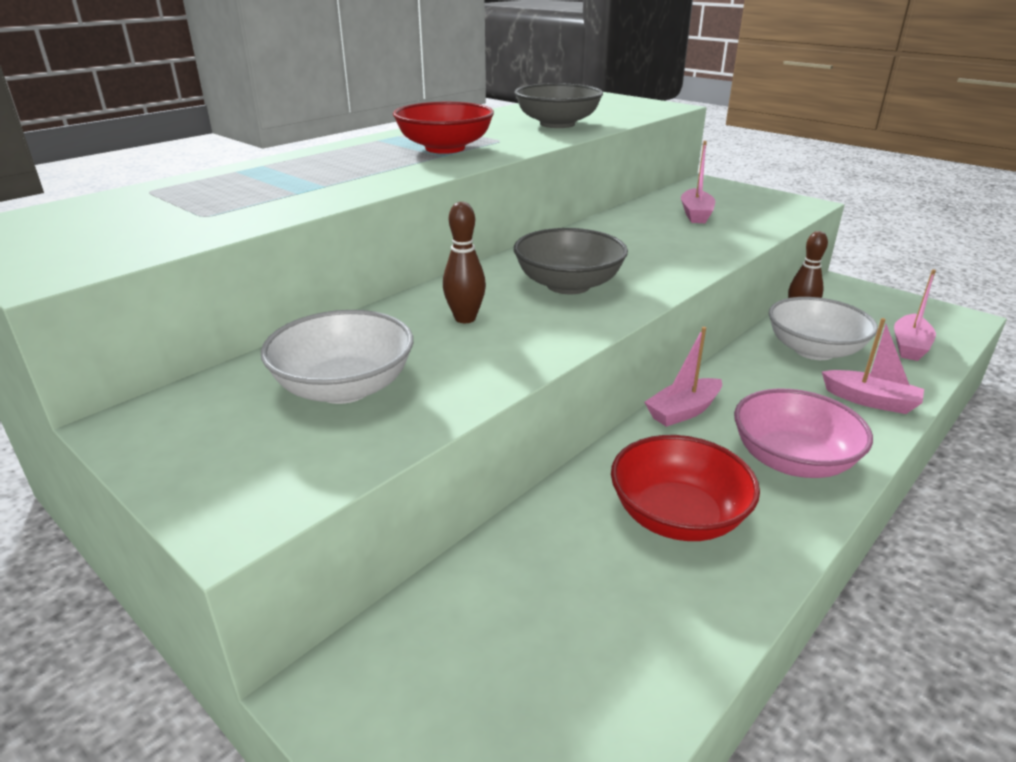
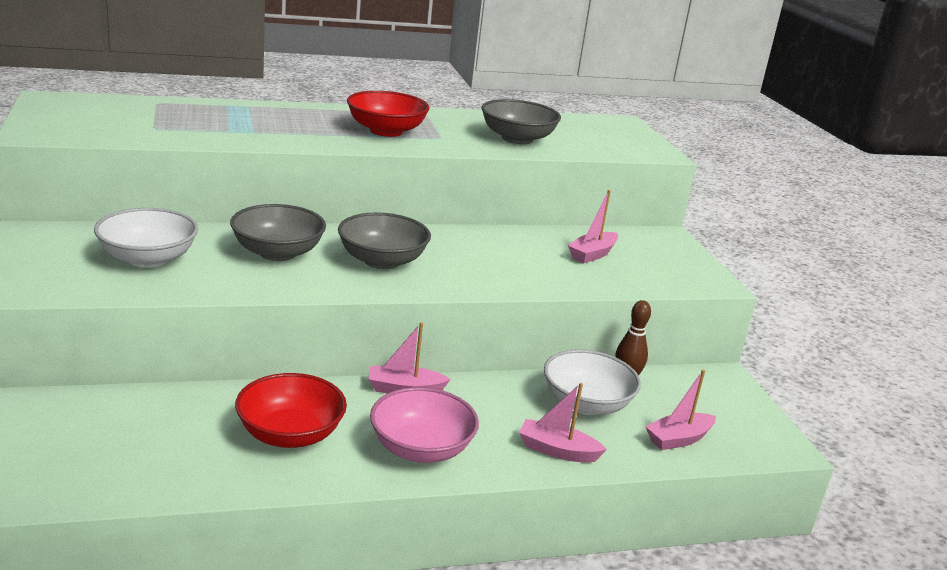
camera: 30 degrees right, 5 degrees down
(465, 318) = (277, 253): brown bowling pin -> grey bowl
(870, 401) = (557, 450): pink boat -> pink boat turned 135 degrees clockwise

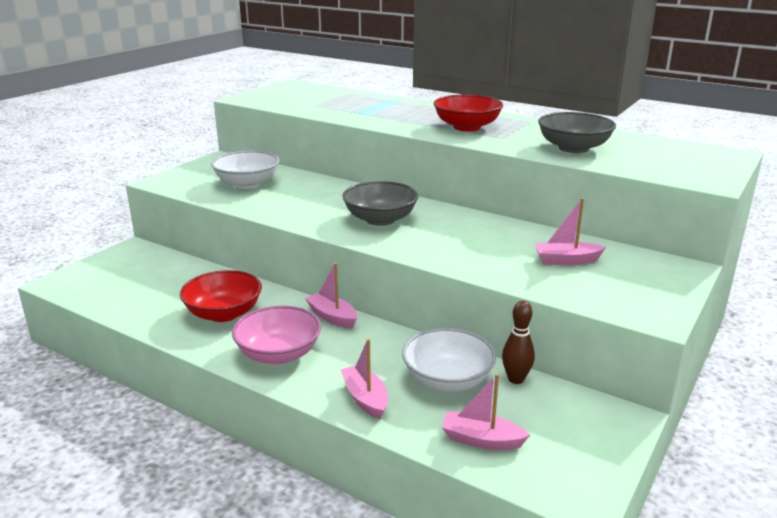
camera: 50 degrees right, 0 degrees up
(277, 253) = (323, 198): grey bowl -> none

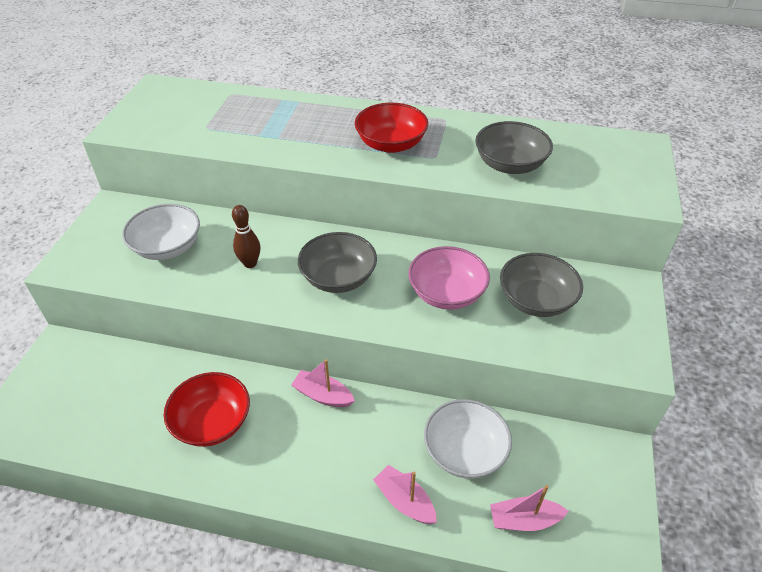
camera: 20 degrees left, 20 degrees up
(279, 354) = (296, 466): pink bowl -> pink bowl (446, 293)
(516, 379) = (520, 431): brown bowling pin -> brown bowling pin (250, 263)
(566, 260) = (536, 300): pink boat -> grey bowl

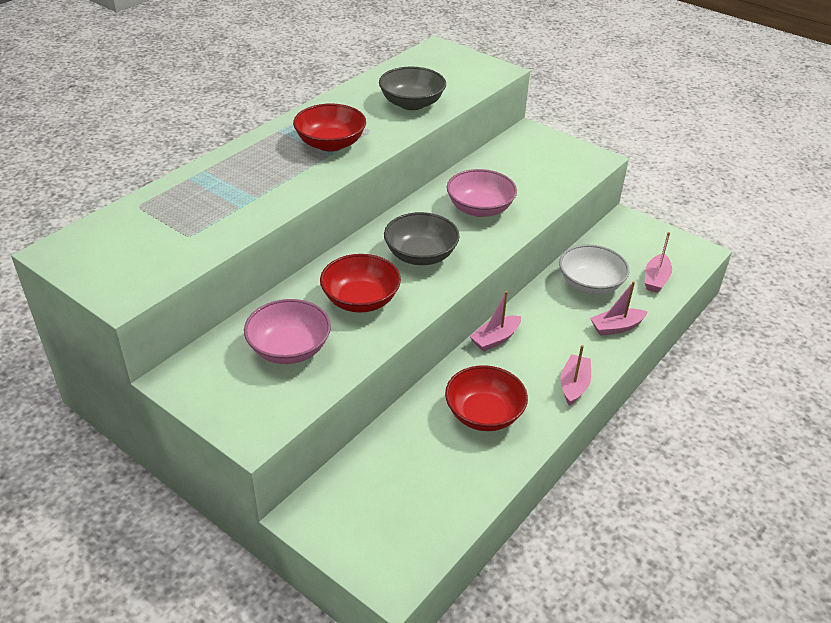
camera: 65 degrees left, 5 degrees down
(167, 247) = (289, 349): white bowl -> pink bowl
(250, 263) = (360, 300): brown bowling pin -> red bowl
(287, 487) = (574, 385): none -> pink boat
(536, 300) = (515, 174): grey bowl -> none

